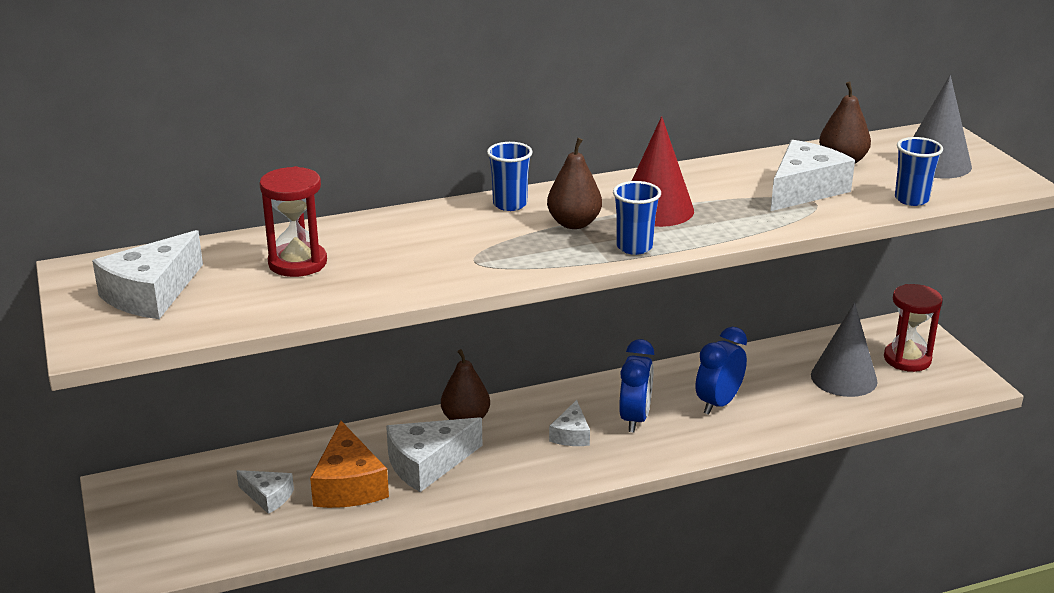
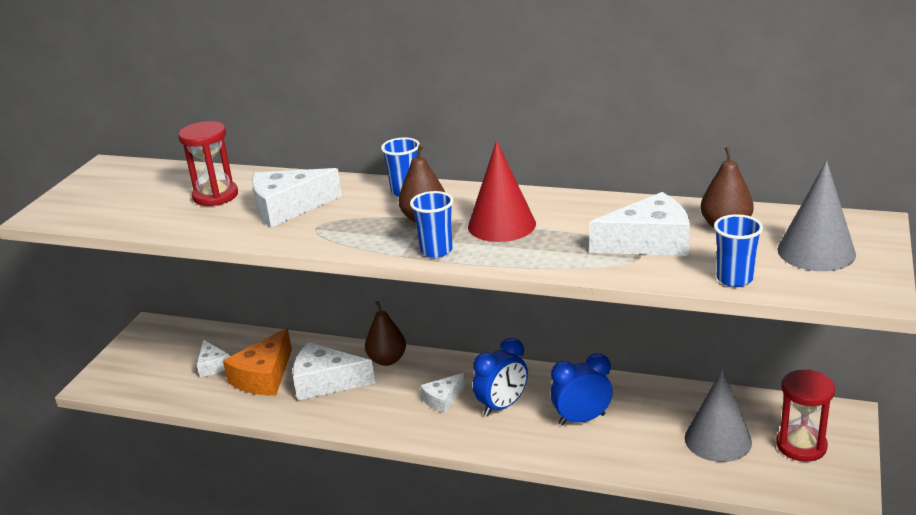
camera: 40 degrees right, 0 degrees up
(151, 293) = (114, 192): white cheese -> white cheese (288, 208)

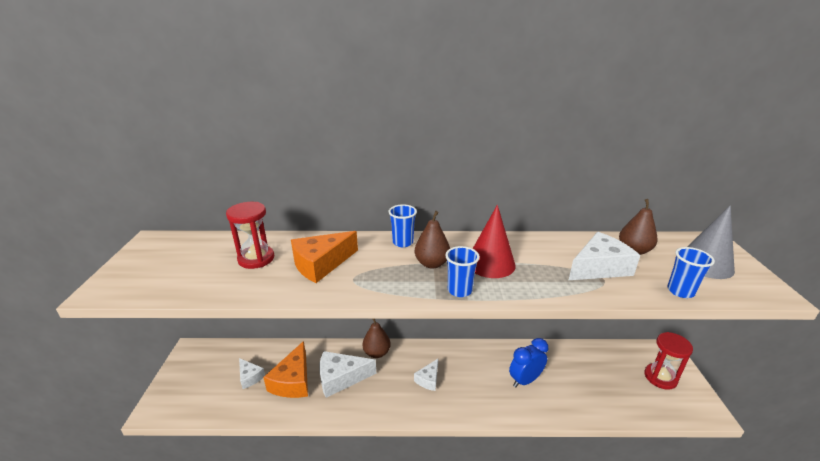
camera: 20 degrees left, 0 degrees up
(288, 208) = (321, 264): white cheese -> orange cheese
(502, 406) = (470, 378): blue clock -> none
(718, 439) = (613, 381): grey cone -> none

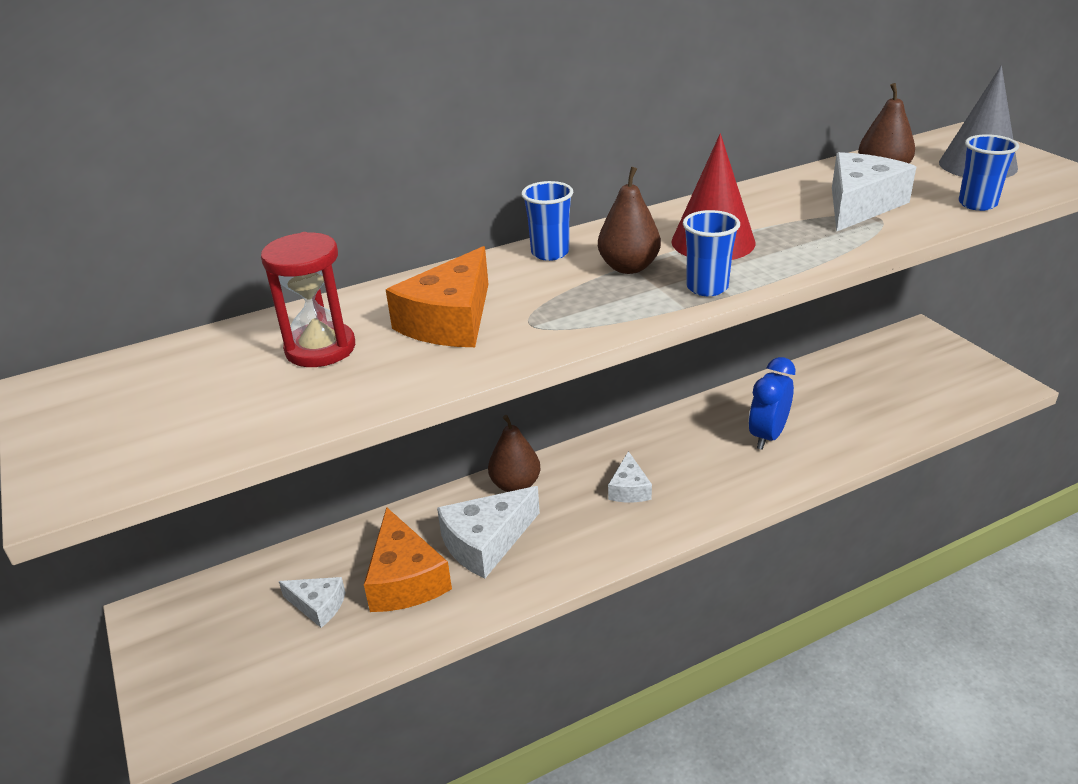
camera: 25 degrees left, 5 degrees up
(660, 377) = (932, 367): red hourglass -> none

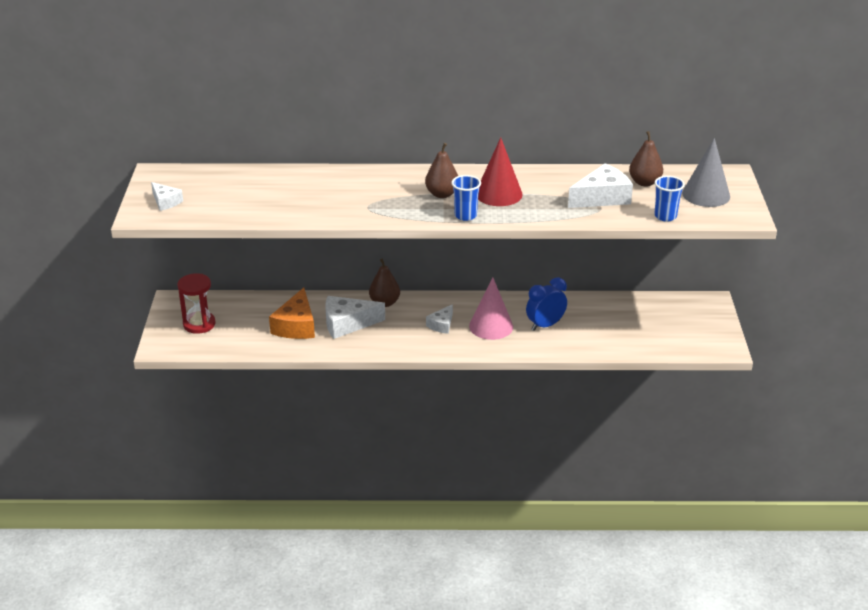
camera: 25 degrees right, 0 degrees up
(318, 606) = (249, 323): white cheese -> white cheese (165, 202)
(320, 348) = (270, 190): red hourglass -> red hourglass (199, 324)
(450, 320) = (335, 194): orange cheese -> none
(550, 253) = (414, 175): blue cup -> none
(699, 464) = (491, 326): none -> pink cone

